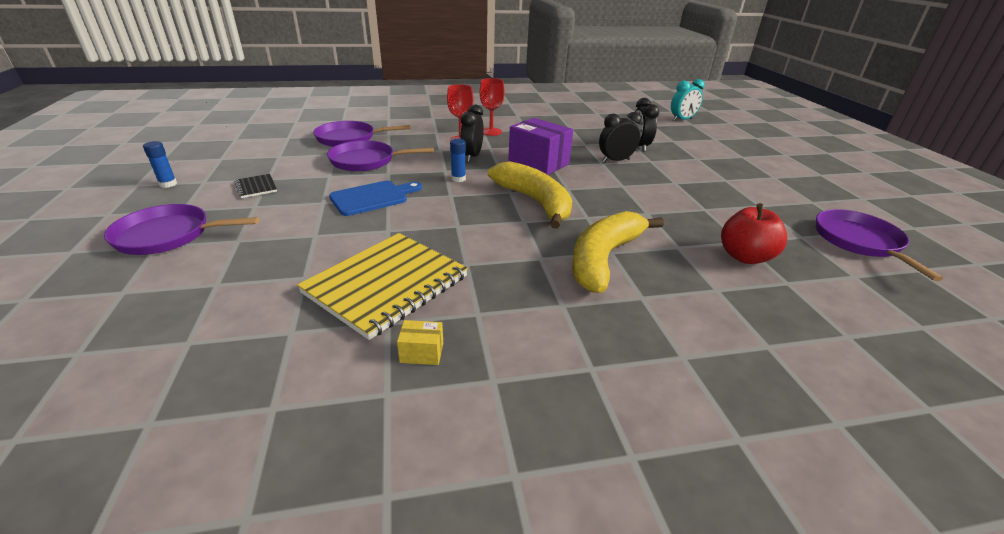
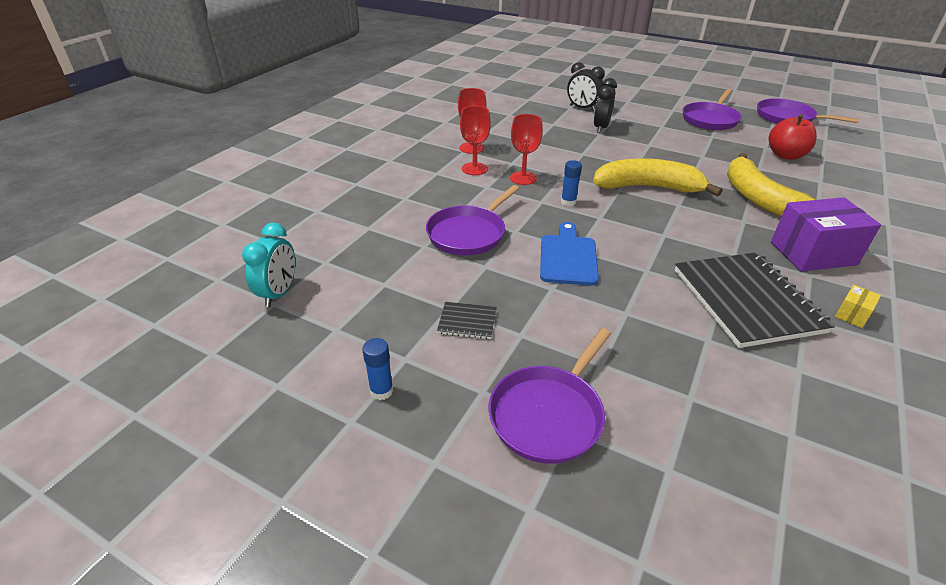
camera: 50 degrees left, 5 degrees up
(349, 138) = (387, 224): purple pan -> purple pan (710, 119)
(386, 285) = (746, 300): yellow notebook -> black notebook
(472, 156) = (523, 178): black clock -> red goblet
(538, 163) = (571, 156): purple box -> purple box (813, 253)
(682, 120) = (547, 72): turquoise clock -> turquoise clock (279, 293)

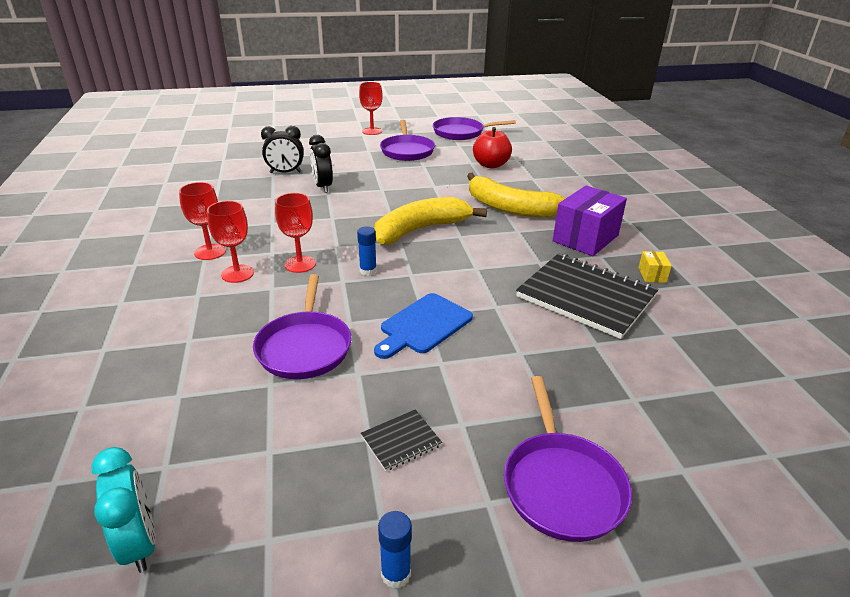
camera: 40 degrees left, 5 degrees down
(568, 257) = (423, 325): blue cutting board -> blue cutting board turned 105 degrees counterclockwise
(694, 94) = (372, 131): none -> red goblet

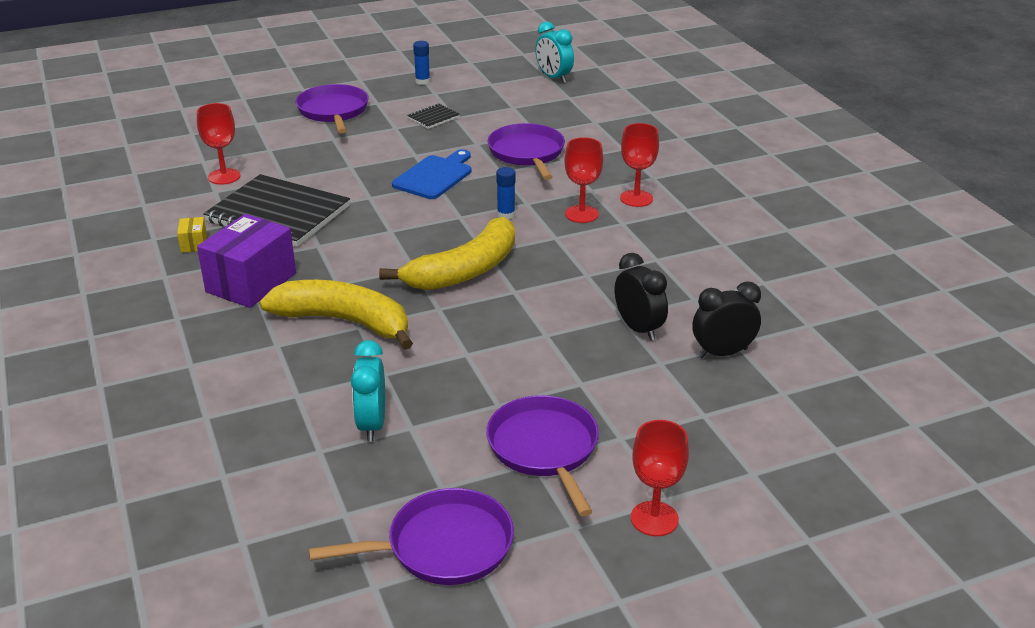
camera: 170 degrees right, 0 degrees up
(210, 252) = (689, 216): red goblet -> red goblet (224, 176)
(491, 165) = (372, 424): red apple -> turquoise clock

